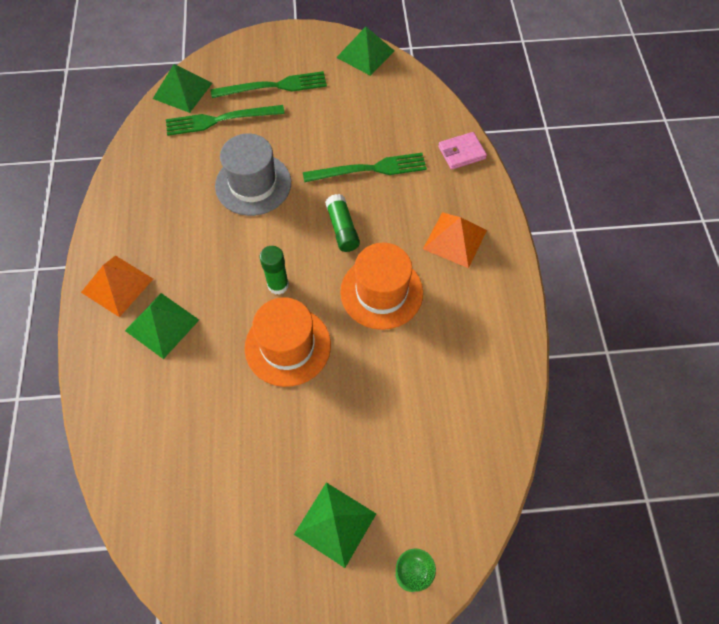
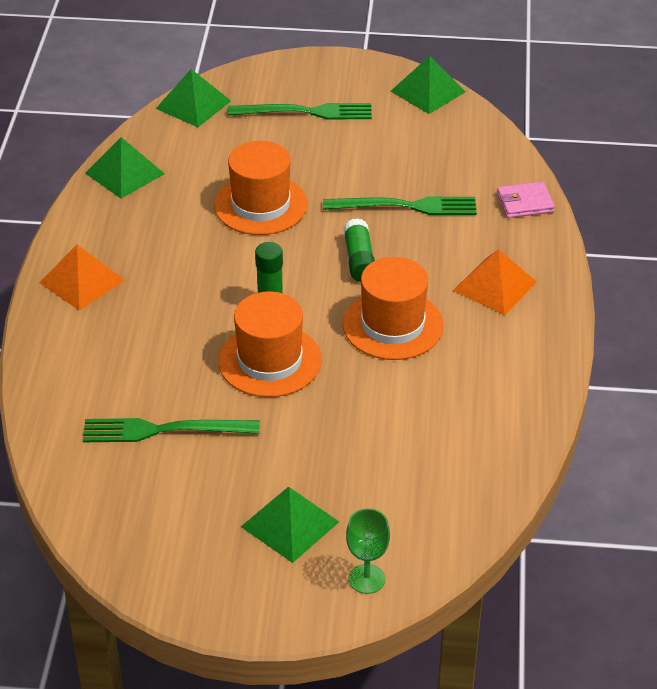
camera: 10 degrees right, 20 degrees down
(162, 325) = (127, 323): green pyramid -> green pyramid (125, 173)
(220, 120) = (233, 138): green fork -> green fork (164, 430)
(253, 184) = (260, 205): grey hat -> orange hat

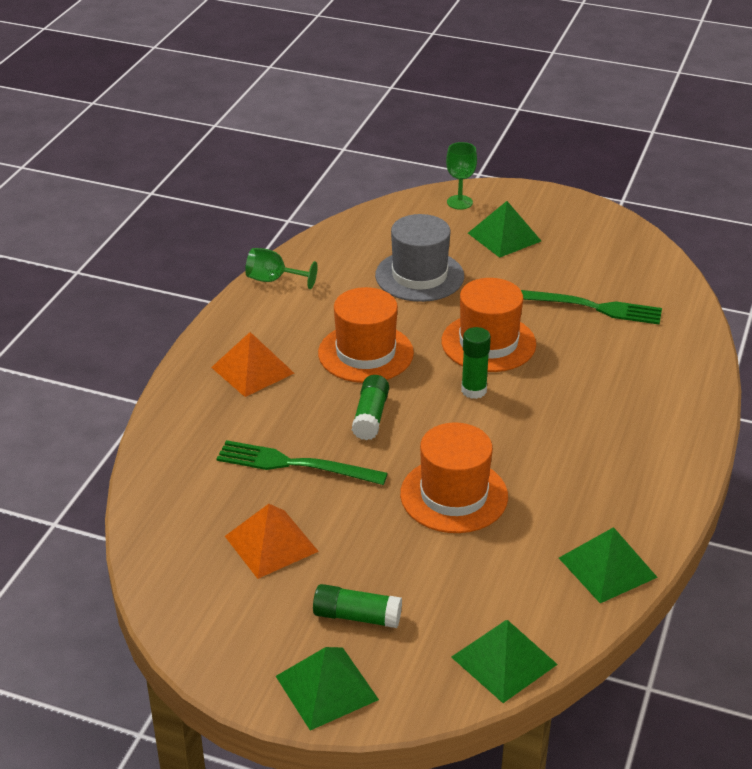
camera: 165 degrees left, 5 degrees down
(82, 281) = (661, 444): orange pyramid -> orange pyramid (271, 543)
(306, 112) = (357, 616): green fork -> green glue stick
(374, 438) = (419, 276): none -> grey hat
(427, 91) = (184, 619): green pyramid -> green pyramid (327, 687)
(525, 203) = (167, 445): pink wallet -> none
(538, 399) = (273, 280): none -> green goblet

